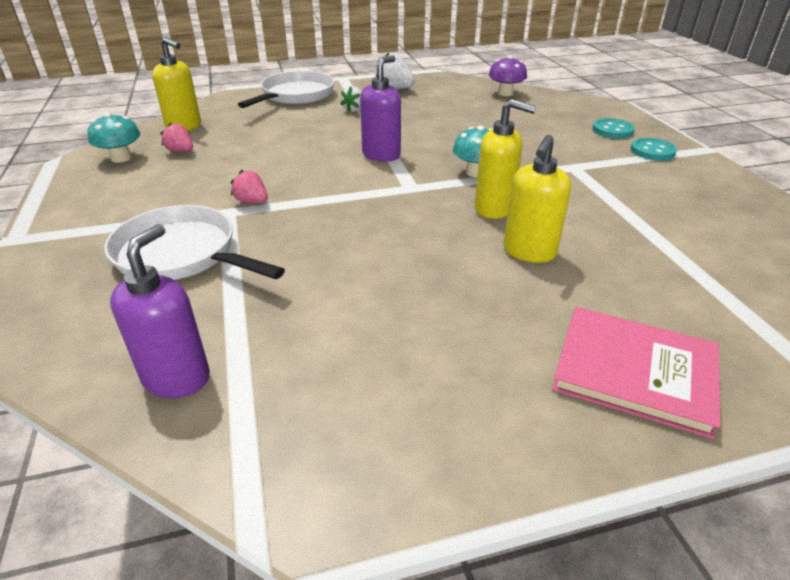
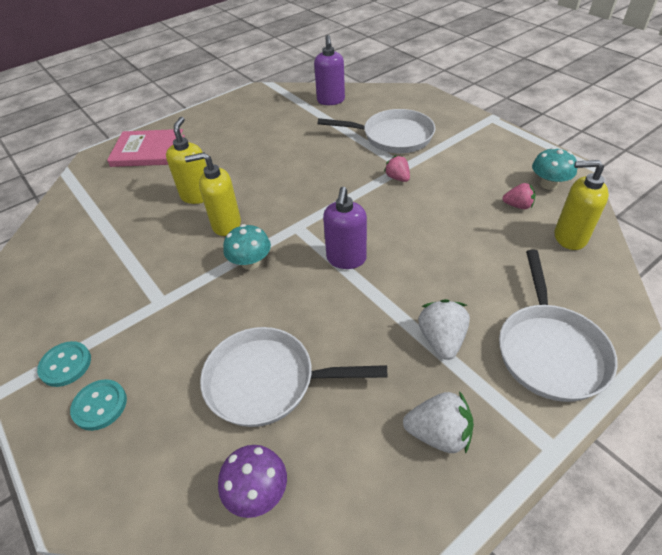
camera: 160 degrees right, 10 degrees up
(252, 202) = (397, 178): pink strawberry -> pink strawberry turned 135 degrees counterclockwise
(354, 109) = (441, 340): white strawberry -> white strawberry, size x1.52
(486, 117) = (268, 381): none -> white pan

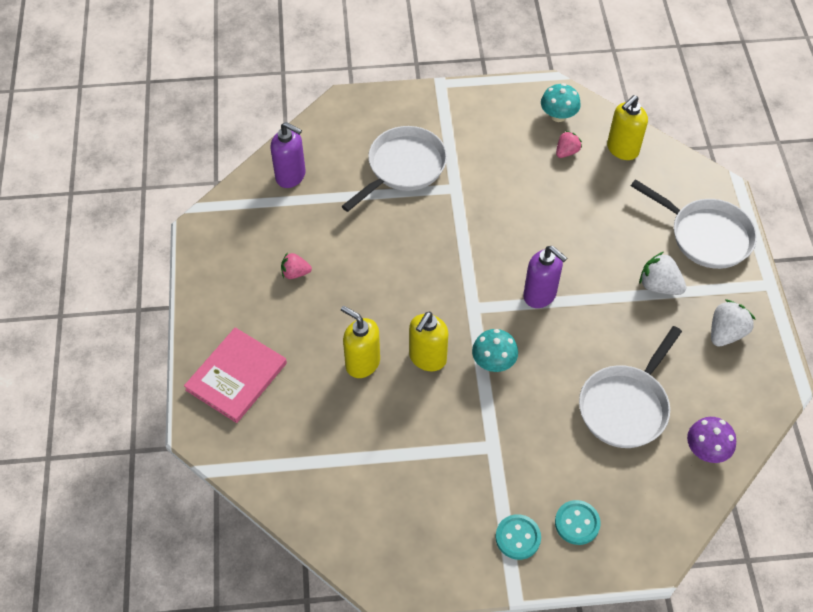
camera: 60 degrees left, 10 degrees up
(397, 178) = (467, 202): pink strawberry -> pink strawberry (295, 273)

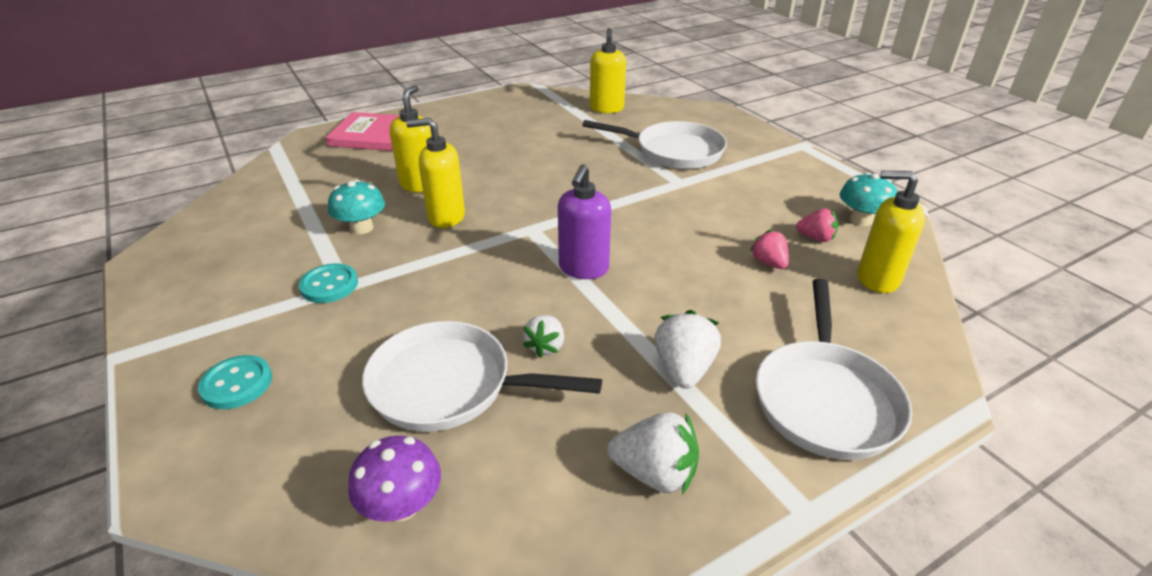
camera: 65 degrees right, 20 degrees down
(291, 176) = (606, 109): purple soap dispenser -> yellow soap dispenser
(295, 273) = (503, 133): pink strawberry -> pink strawberry (769, 263)
(493, 362) = (464, 259): turquoise mushroom -> turquoise mushroom (361, 228)
(518, 537) = (210, 336): turquoise button -> turquoise button (329, 285)
(611, 345) = (545, 346): none -> white strawberry

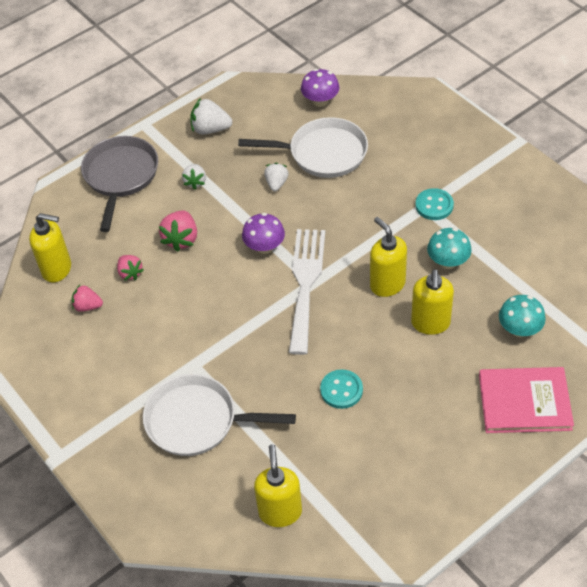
camera: 175 degrees right, 15 degrees up
(237, 384) = (437, 137): turquoise button -> turquoise button (341, 390)
(446, 217) = (387, 284): yellow soap dispenser -> yellow soap dispenser turned 120 degrees counterclockwise
(541, 228) = (305, 283): none -> white fork
(583, 269) = (264, 247): purple soap dispenser -> purple mushroom
(684, 369) = (195, 182): white strawberry -> white strawberry, size x0.66
(701, 291) = (181, 239): none -> pink strawberry
(825, 398) = (120, 177): white pan -> grey pan
(861, 220) = (43, 335): turquoise mushroom -> turquoise mushroom (519, 329)

